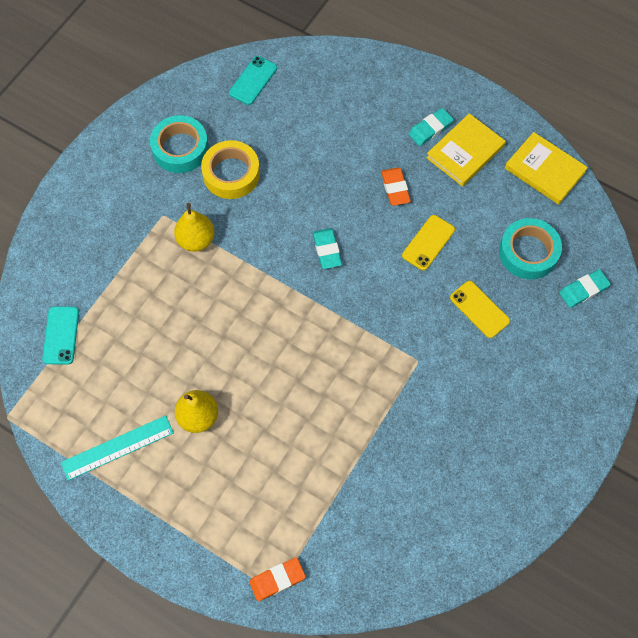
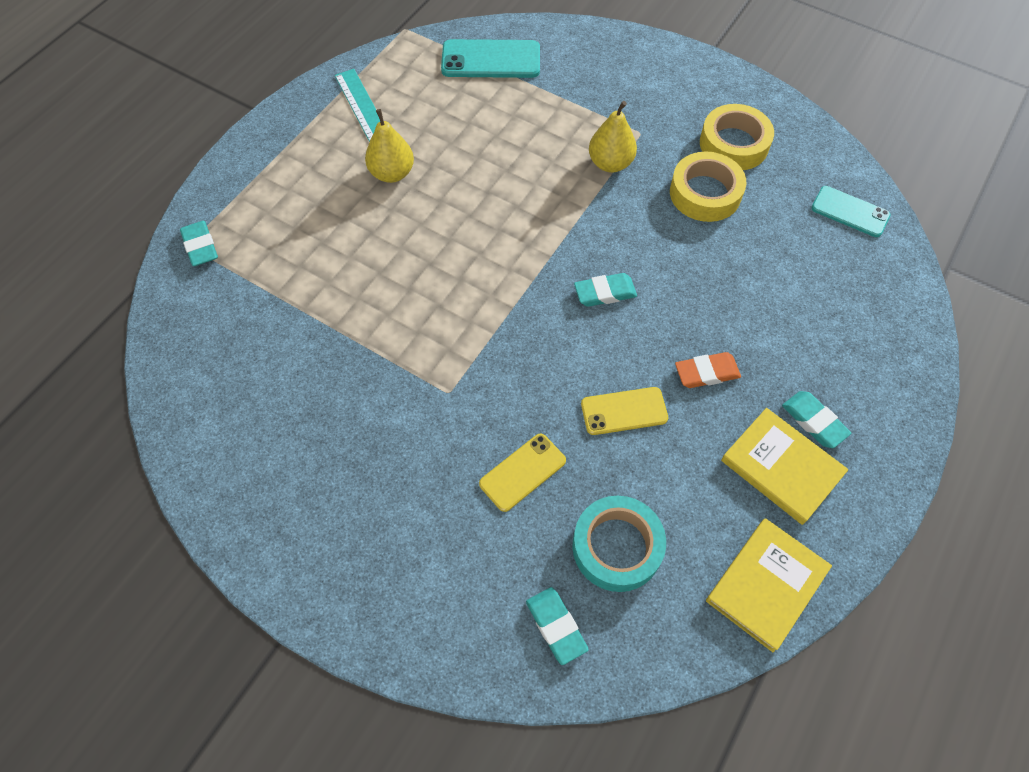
camera: 90 degrees right, 5 degrees down
(61, 335) = (491, 60): turquoise phone -> turquoise phone, size x1.52
(180, 148) = (733, 144): turquoise tape -> yellow tape
(277, 580) = (200, 246): orange eraser -> turquoise eraser
(428, 242) = (624, 411): yellow phone -> yellow phone turned 45 degrees counterclockwise

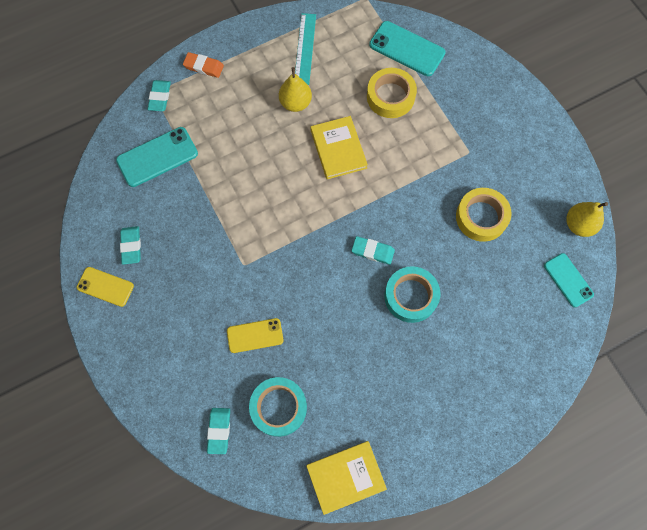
camera: 30 degrees right, 10 degrees up
(241, 319) = (157, 157): none -> turquoise phone
(610, 163) = (434, 164): yellow pear -> yellow pear (579, 225)
(624, 411) = (334, 332): yellow phone -> yellow phone (105, 286)
(688, 320) = (411, 296): none -> turquoise tape
(706, 372) = (399, 335): orange eraser -> orange eraser (203, 67)
(733, 144) = (525, 192): yellow tape -> yellow tape (390, 96)
(781, 467) = (402, 417): yellow book -> yellow book (338, 149)
(814, 421) = (442, 401): turquoise eraser -> turquoise eraser (131, 246)

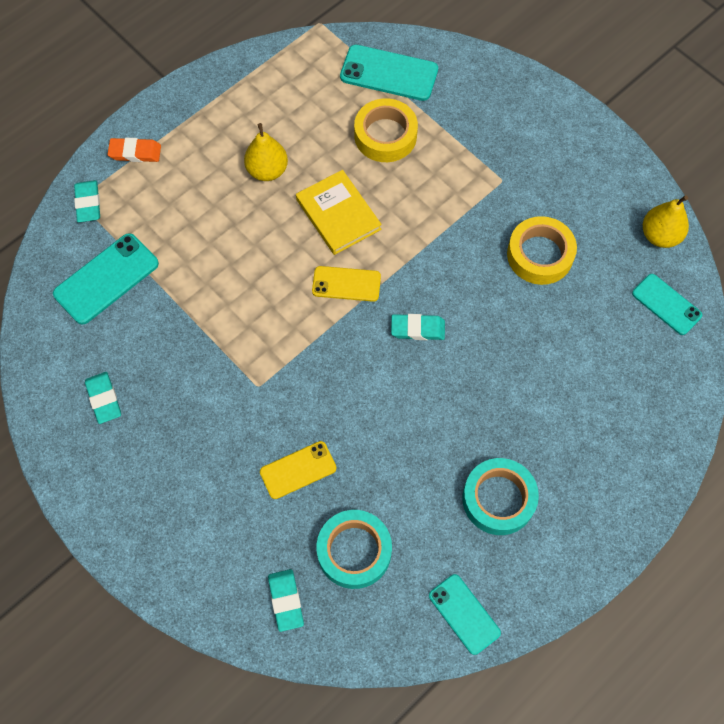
camera: 15 degrees left, 5 degrees down
(105, 286) = (84, 459): yellow phone -> yellow phone (346, 284)
(305, 48) = (260, 101): turquoise ruler -> none
(346, 477) = (464, 614): yellow book -> turquoise phone
(411, 296) = (481, 372): turquoise tape -> turquoise tape (498, 499)

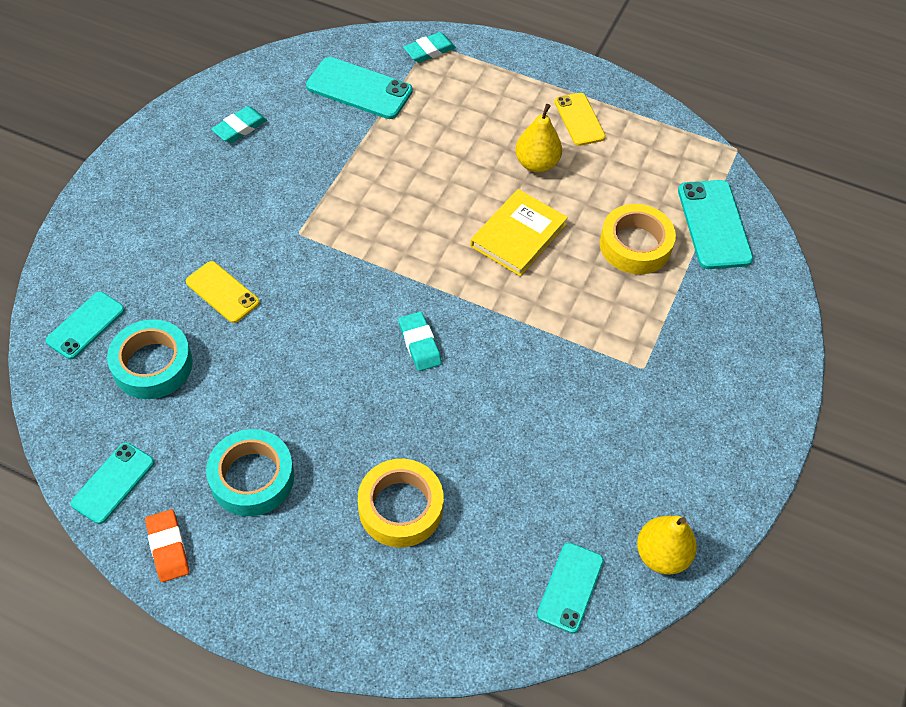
camera: 65 degrees right, 10 degrees down
(135, 152) = (500, 63): orange eraser -> orange eraser (168, 547)
(286, 600) = (86, 325): turquoise eraser -> turquoise phone
(346, 284) = (442, 267): yellow phone -> yellow phone (579, 119)
(540, 255) = (567, 432): yellow tape -> yellow tape (400, 507)

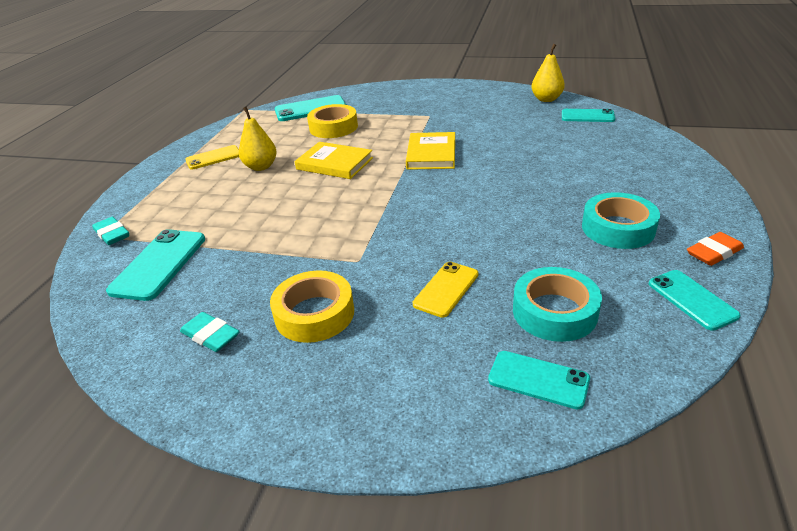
camera: 95 degrees left, 20 degrees down
(113, 483) = (692, 299): turquoise phone -> turquoise phone turned 45 degrees clockwise
(400, 507) = (586, 168): yellow tape -> yellow tape (314, 313)
(419, 344) = (450, 183): turquoise eraser -> none
(508, 342) = (431, 154): none -> yellow book

